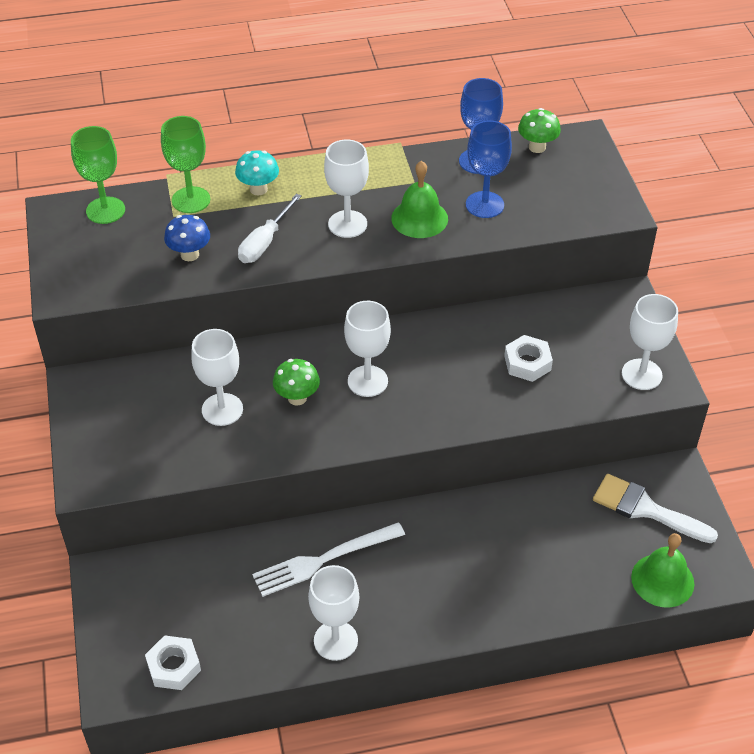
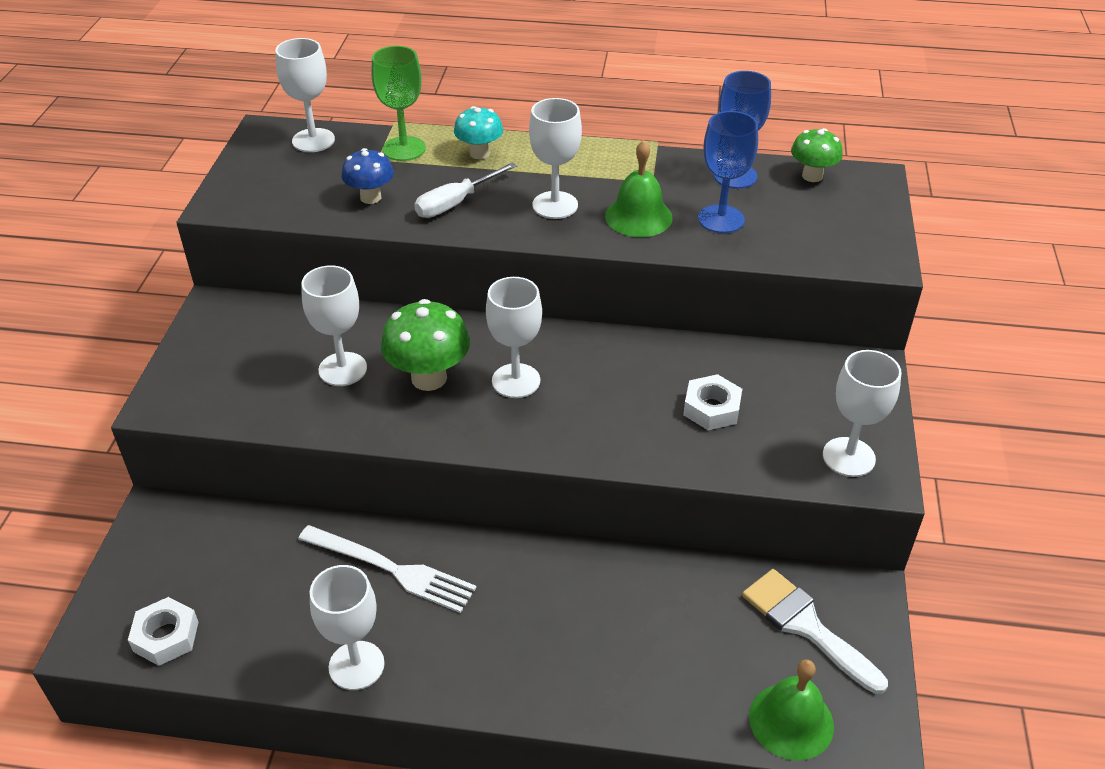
camera: 20 degrees right, 5 degrees down
(105, 210) = (313, 140): green goblet -> white goblet
(297, 398) = (429, 378): green mushroom -> green mushroom, size x1.57
(323, 560) = (392, 569): white fork -> white fork turned 150 degrees counterclockwise

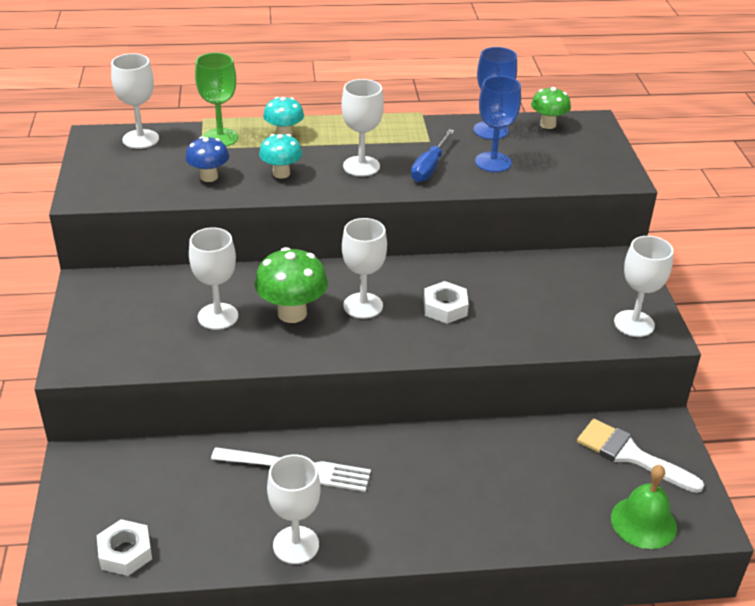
camera: 15 degrees left, 5 degrees down
(456, 203) = (281, 173): white screwdriver -> turquoise mushroom
(638, 216) = (430, 167): green bell -> blue screwdriver
(711, 408) = (521, 304): white nut -> white nut (445, 308)

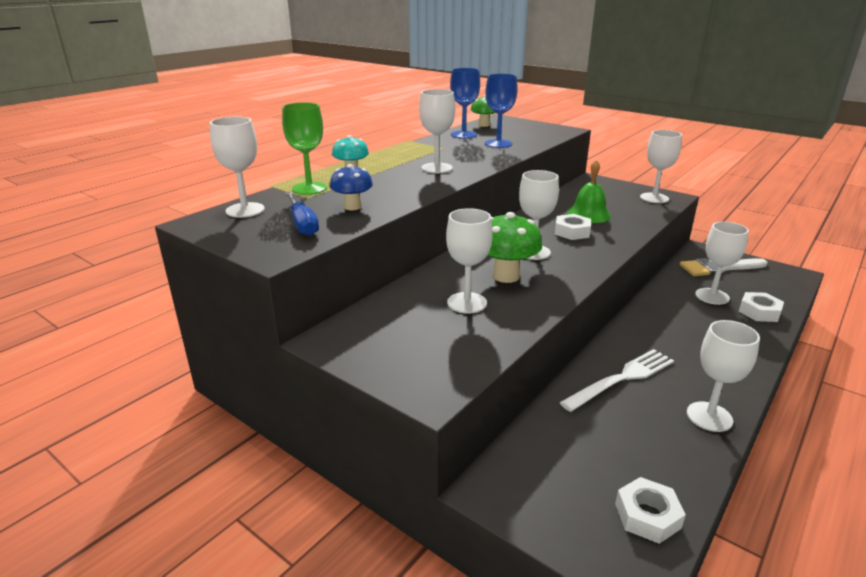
camera: 45 degrees left, 10 degrees down
(281, 173) = (397, 187): turquoise mushroom -> none
(430, 167) = (474, 156): blue screwdriver -> blue screwdriver (302, 224)
(545, 473) = (712, 296): none -> white goblet
(555, 521) = (759, 312): none -> white nut
(643, 522) = (780, 289): green bell -> green bell (588, 214)

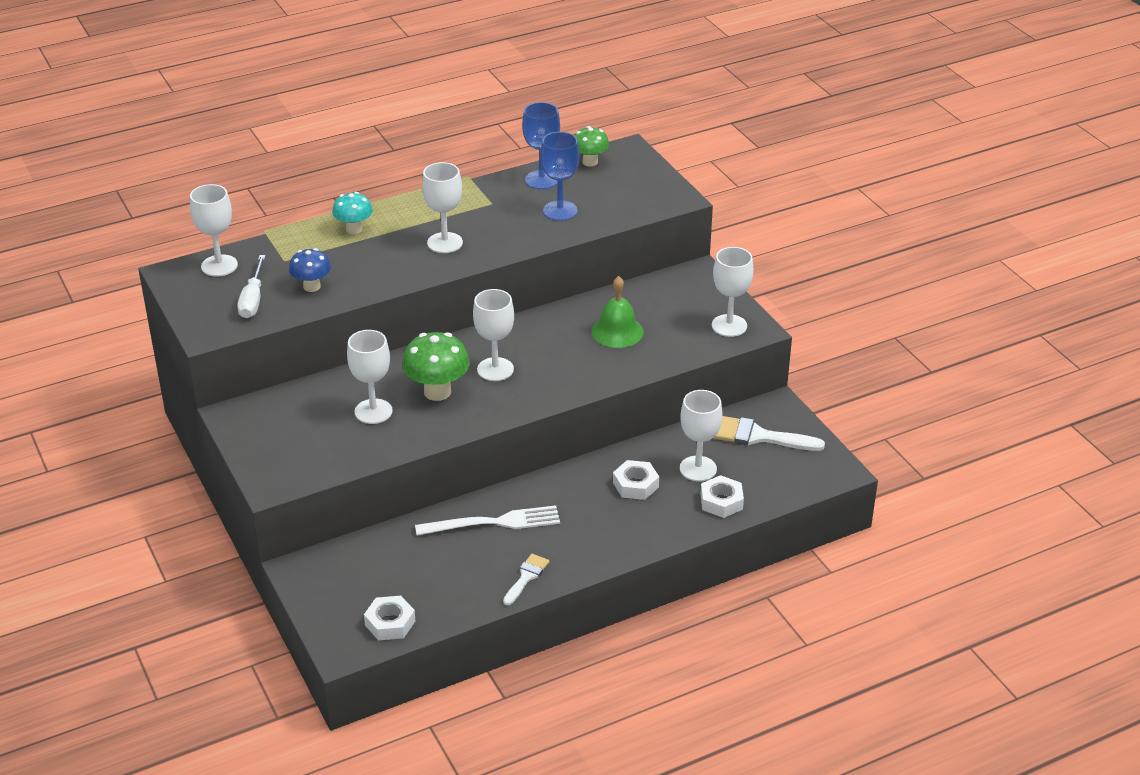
camera: 25 degrees right, 10 degrees up
(302, 224) = (253, 299): blue screwdriver -> white screwdriver
(309, 188) = (295, 246): green goblet -> none
(572, 232) = (566, 353): white nut -> white nut (635, 485)
(709, 416) = (526, 577): white goblet -> white brush

